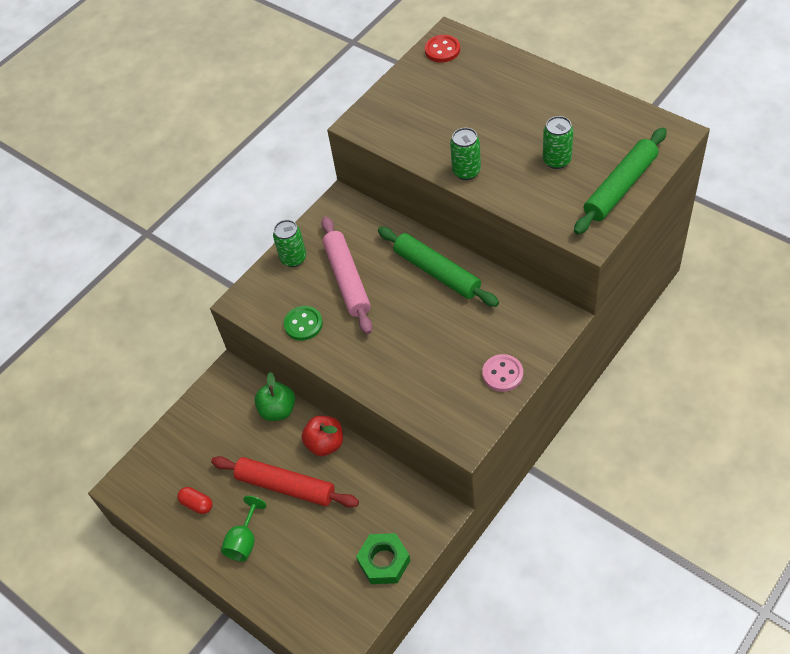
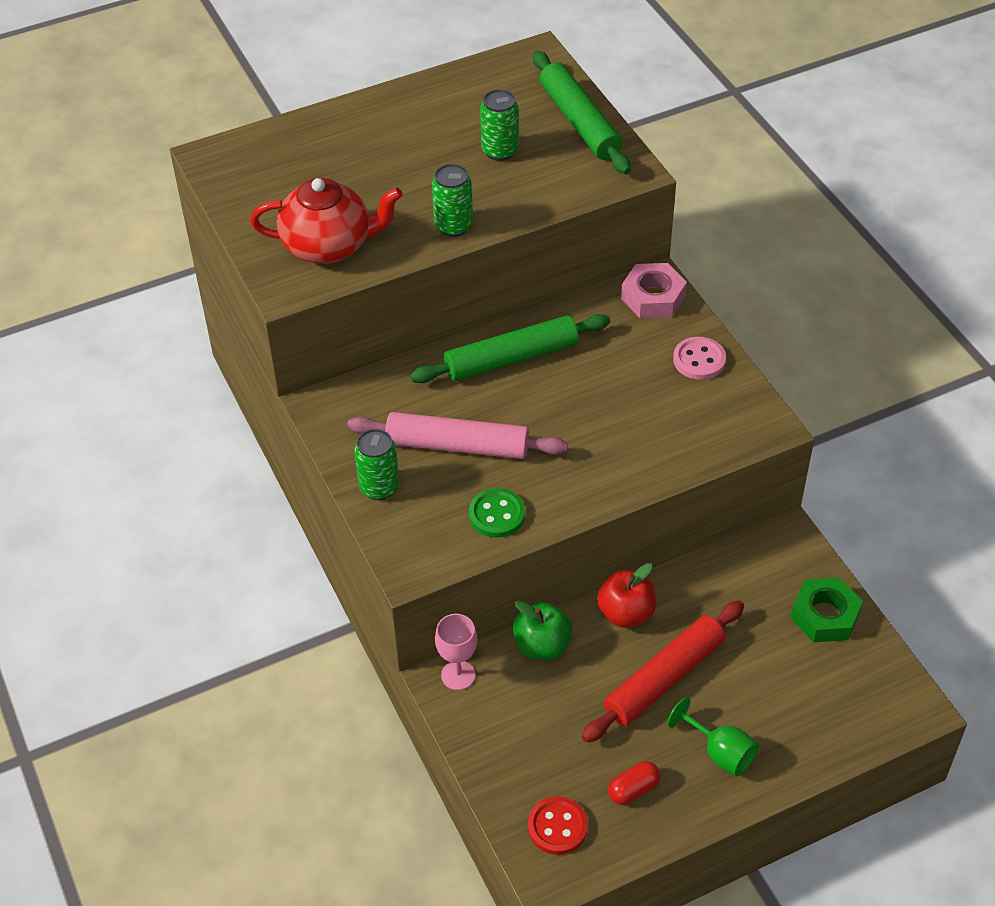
camera: 70 degrees left, 5 degrees down
(236, 378) = (458, 675): none -> pink goblet
(408, 124) = (329, 246): none -> red teapot
(442, 50) = (230, 171): red button -> red button (557, 827)
(545, 322) = (653, 297): none -> pink nut

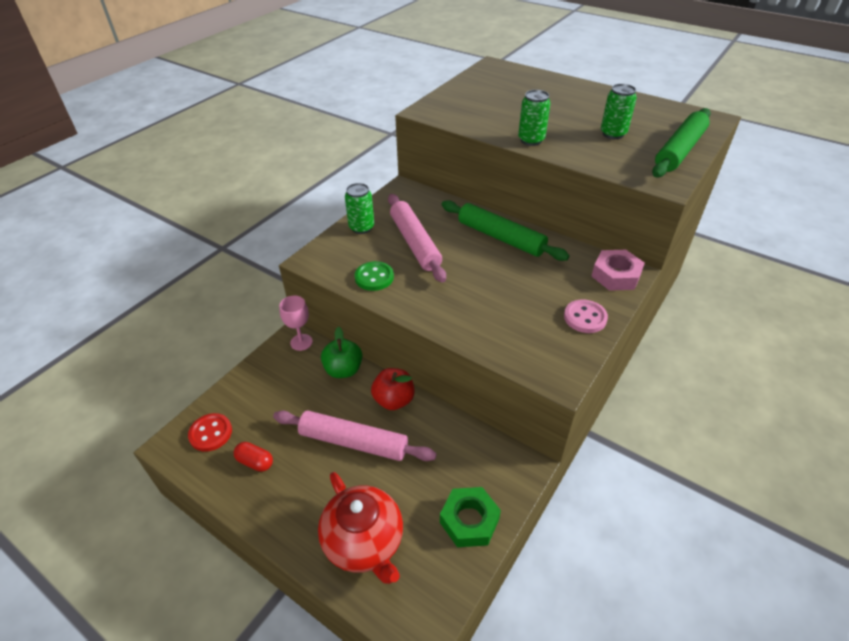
camera: 60 degrees right, 5 degrees down
(329, 246) = (469, 111): red teapot -> red teapot (364, 542)
(664, 678) = (353, 442): red rolling pin -> pink rolling pin
(720, 752) = (308, 501): green goblet -> none

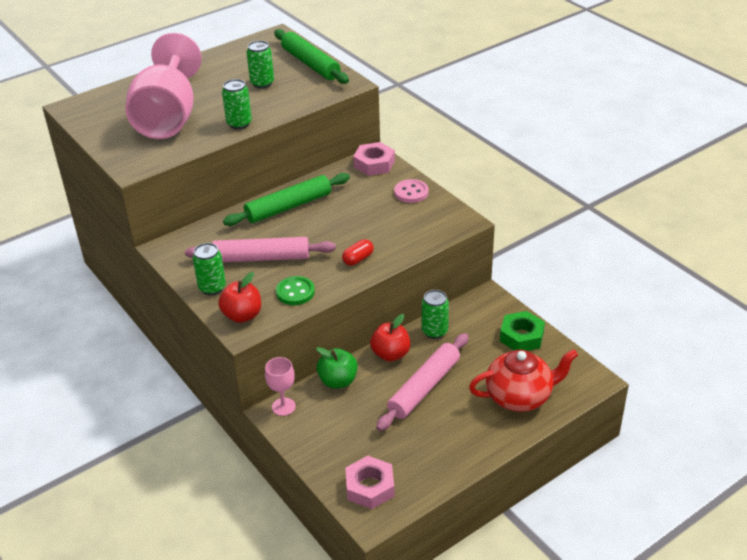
camera: 70 degrees left, 5 degrees down
(211, 433) = (370, 487): red button -> pink nut
(255, 462) = (417, 456): red capsule -> red capsule (358, 259)
(330, 255) = (242, 315): none -> red apple
(442, 429) = (434, 331): none -> green can
(512, 105) = (168, 117): none -> pink goblet

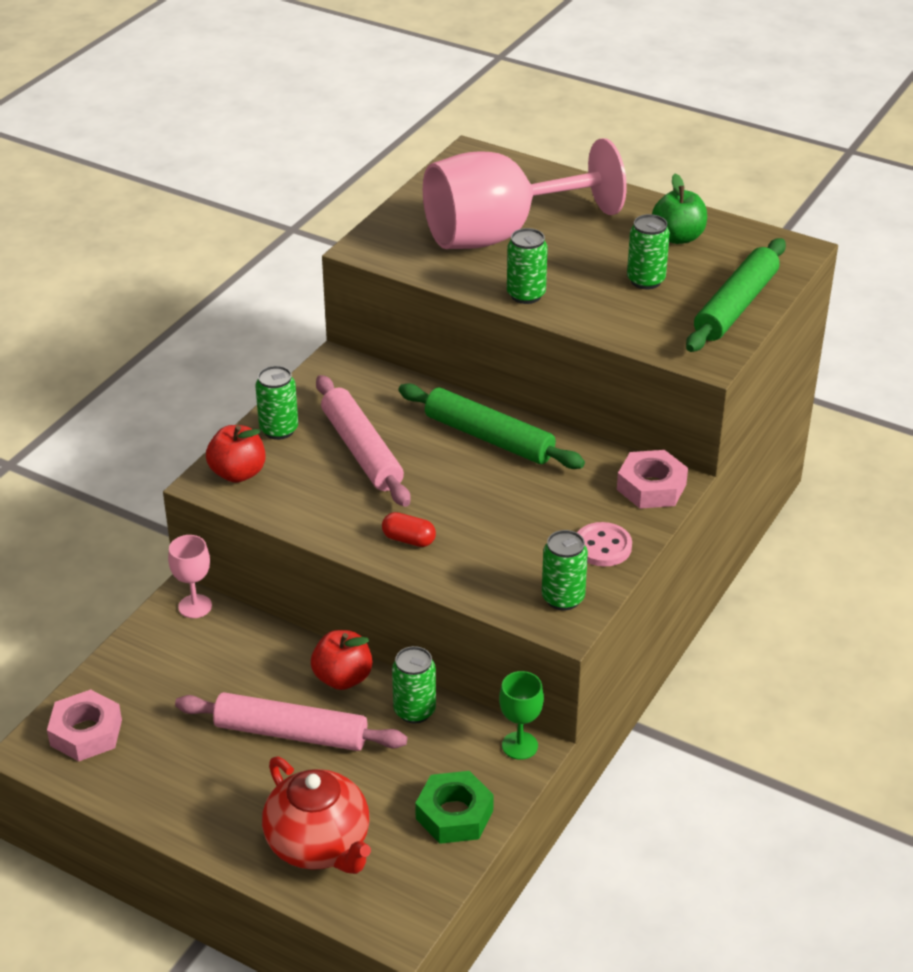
camera: 65 degrees right, 0 degrees up
(295, 292) = (306, 503): green button -> none
(338, 381) = (264, 642): green apple -> green apple (678, 237)
(443, 216) = (563, 598): none -> green can
(483, 298) = (519, 745): none -> green goblet

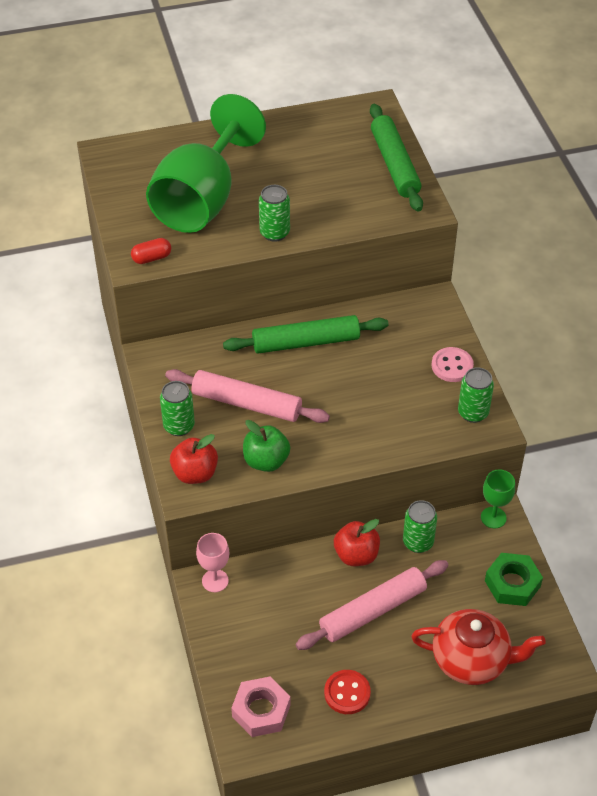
camera: 45 degrees left, 10 degrees up
(173, 778) = (347, 693): none -> red button
(408, 539) = (349, 440): red capsule -> red capsule (151, 258)
(500, 234) = (202, 200): pink goblet -> green goblet
(645, 280) = (326, 179): green can -> none
(651, 487) = (429, 311): pink nut -> none
(678, 237) = (305, 137): green apple -> green apple (266, 461)

